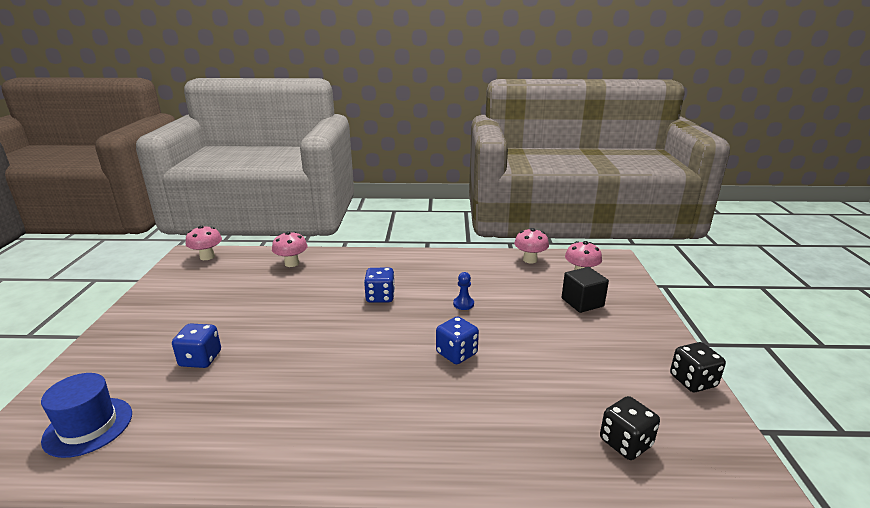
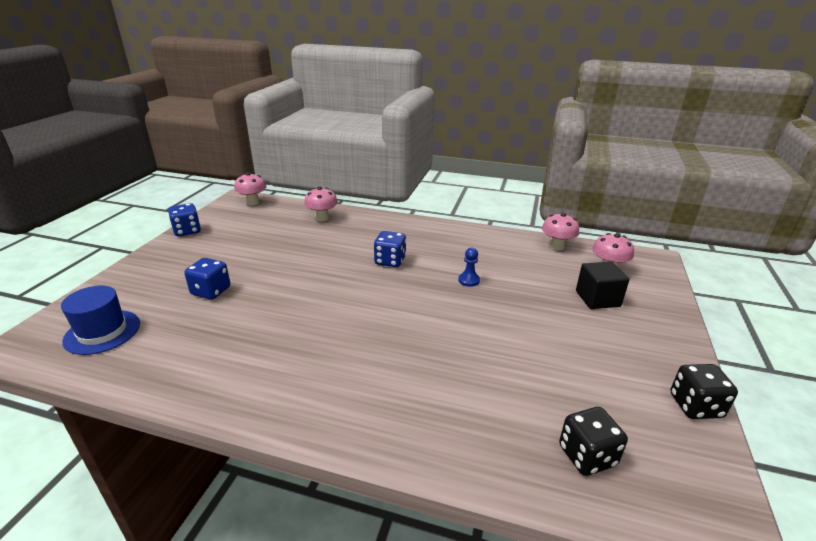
camera: 15 degrees right, 5 degrees up
(456, 353) = (442, 328): blue dice -> blue dice (187, 231)

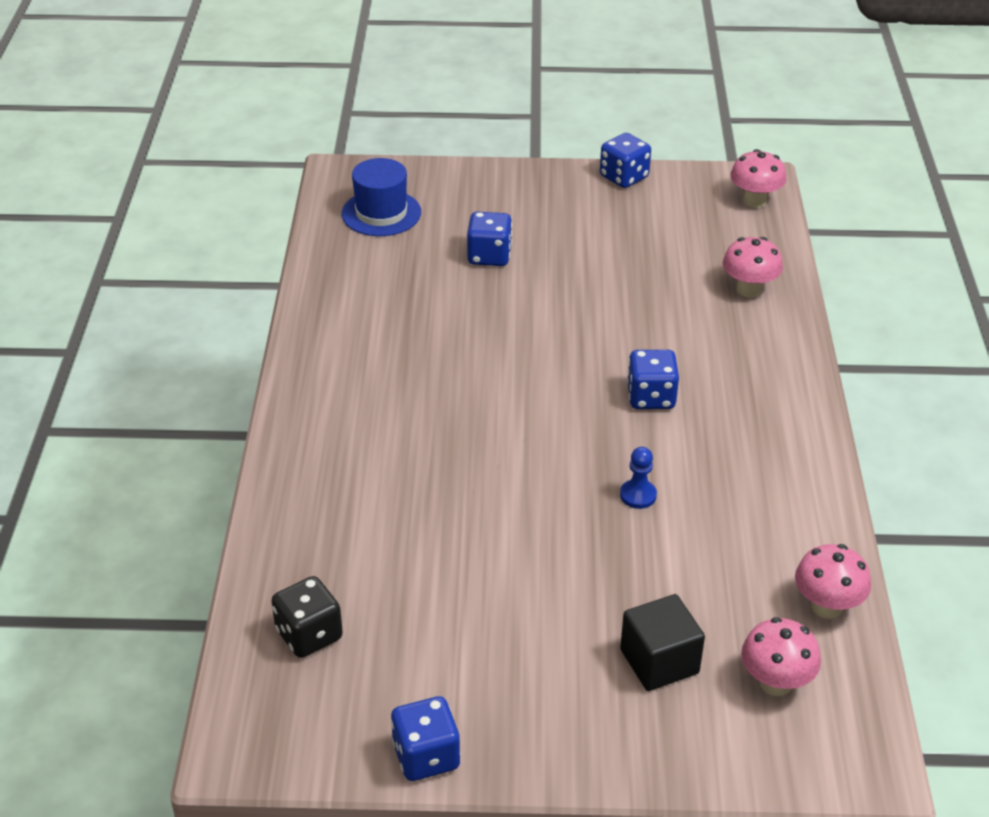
camera: 75 degrees right, 10 degrees up
(695, 406) = (426, 756): black dice -> blue dice

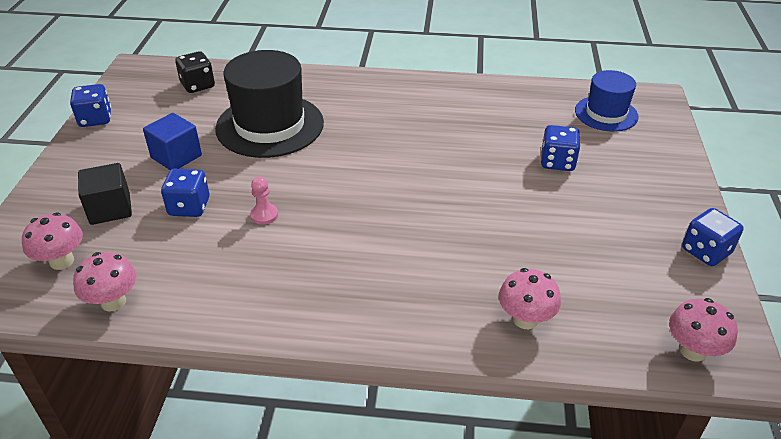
camera: 95 degrees right, 0 degrees up
(430, 520) = (270, 125): none -> black hat
(524, 615) = (176, 157): none -> blue cube
(638, 495) = (264, 215): blue pawn -> pink pawn
(651, 397) = (372, 234): blue dice -> blue dice (189, 207)

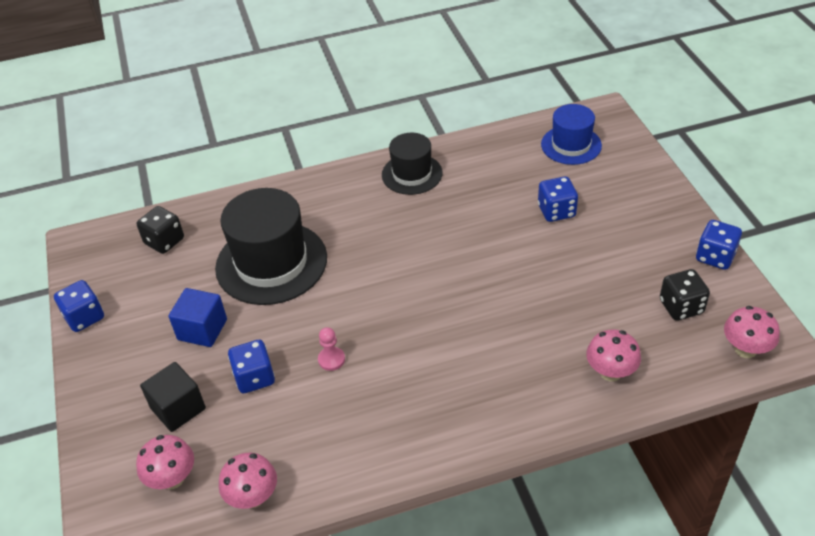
camera: 20 degrees left, 5 degrees up
(439, 95) = (412, 174): none -> black hat
(640, 285) = (681, 307): none -> black dice

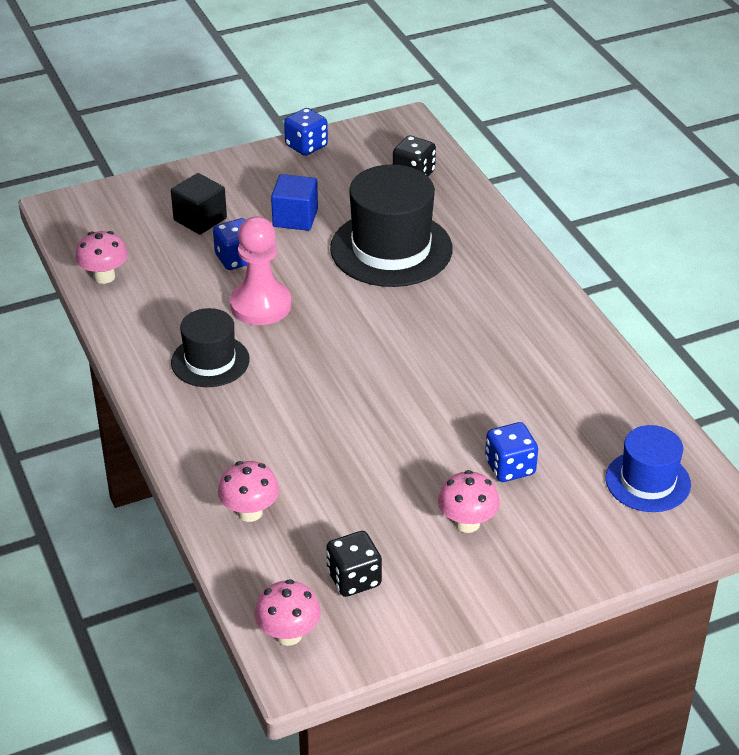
camera: 80 degrees right, 5 degrees down
(172, 478) = (125, 229): pink mushroom -> pink mushroom (467, 523)
(331, 359) = (260, 305): pink pawn -> pink pawn, size x2.19
(412, 174) = (556, 338): black hat -> black hat (210, 361)
(715, 257) = (446, 619): blue dice -> none

